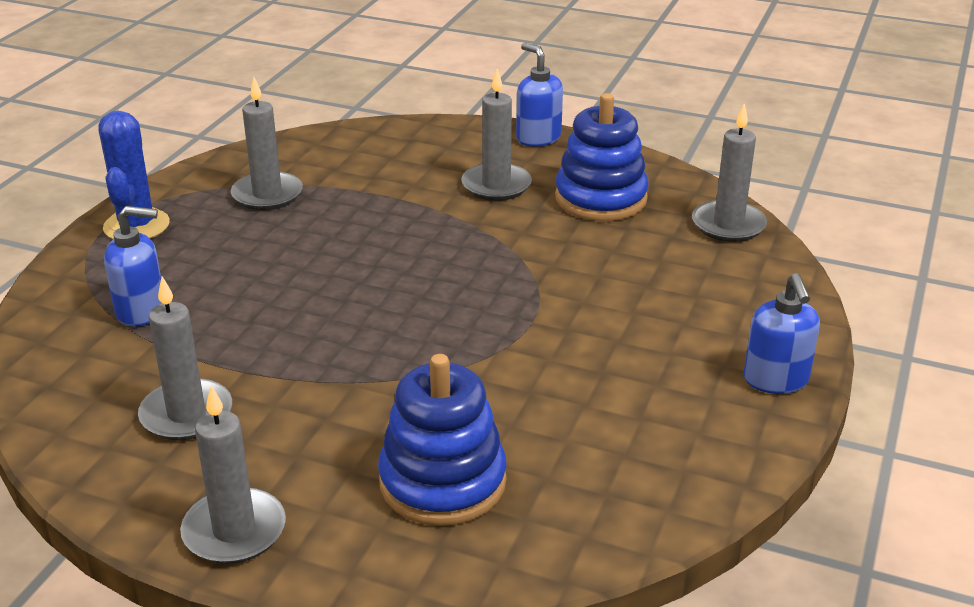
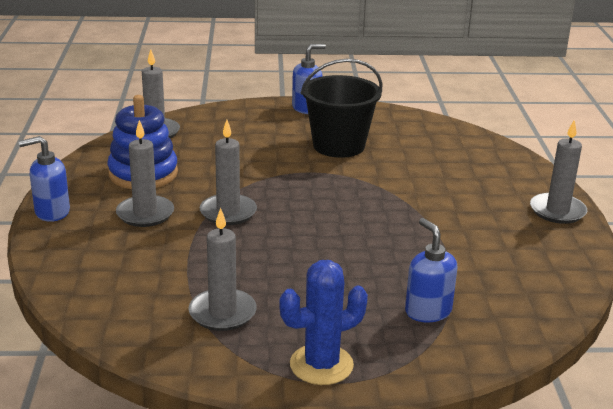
camera: 115 degrees left, 5 degrees down
(186, 414) = (501, 253): grey candle -> grey candle (228, 212)
(442, 482) = (464, 169): blue stacking toy -> none
(538, 138) = (52, 212): blue soap dispenser -> blue soap dispenser turned 45 degrees clockwise
(606, 372) = (338, 145): none -> black bucket

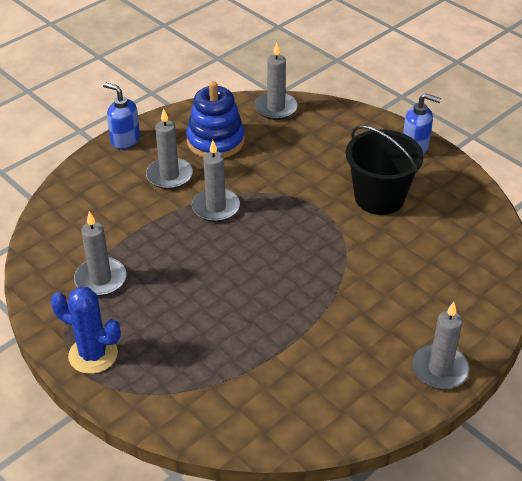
camera: 50 degrees right, 15 degrees up
(428, 311) = (206, 371): blue soap dispenser -> none

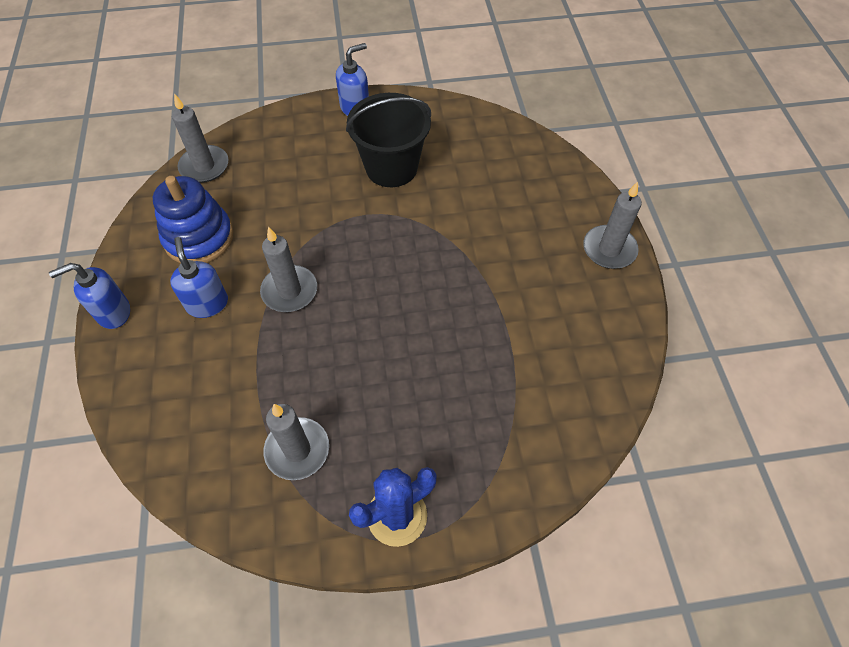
camera: 55 degrees left, 15 degrees up
(169, 175) = (207, 303): grey candle -> blue soap dispenser

